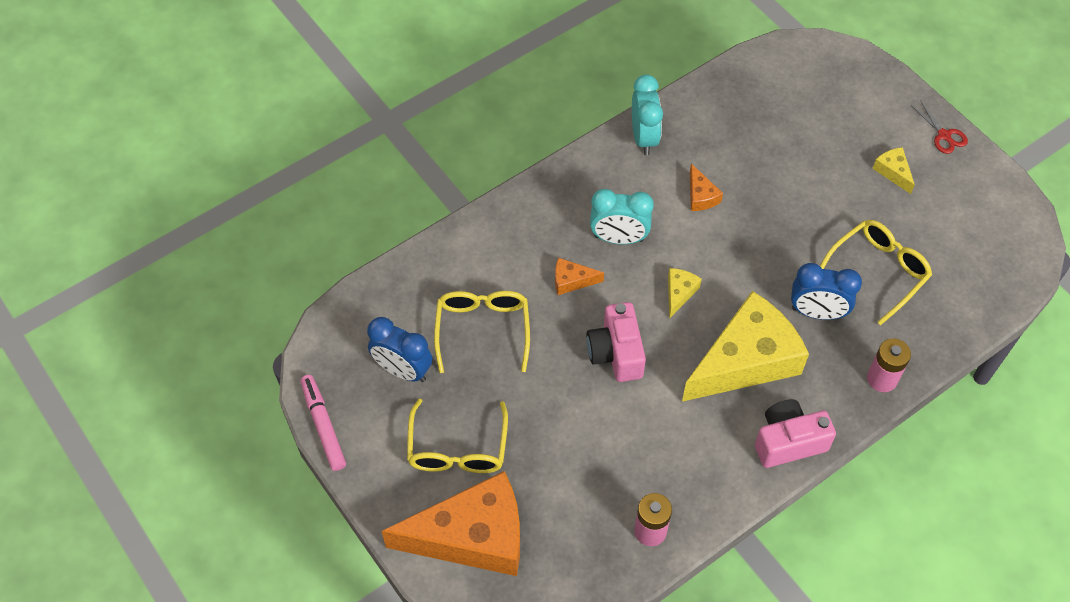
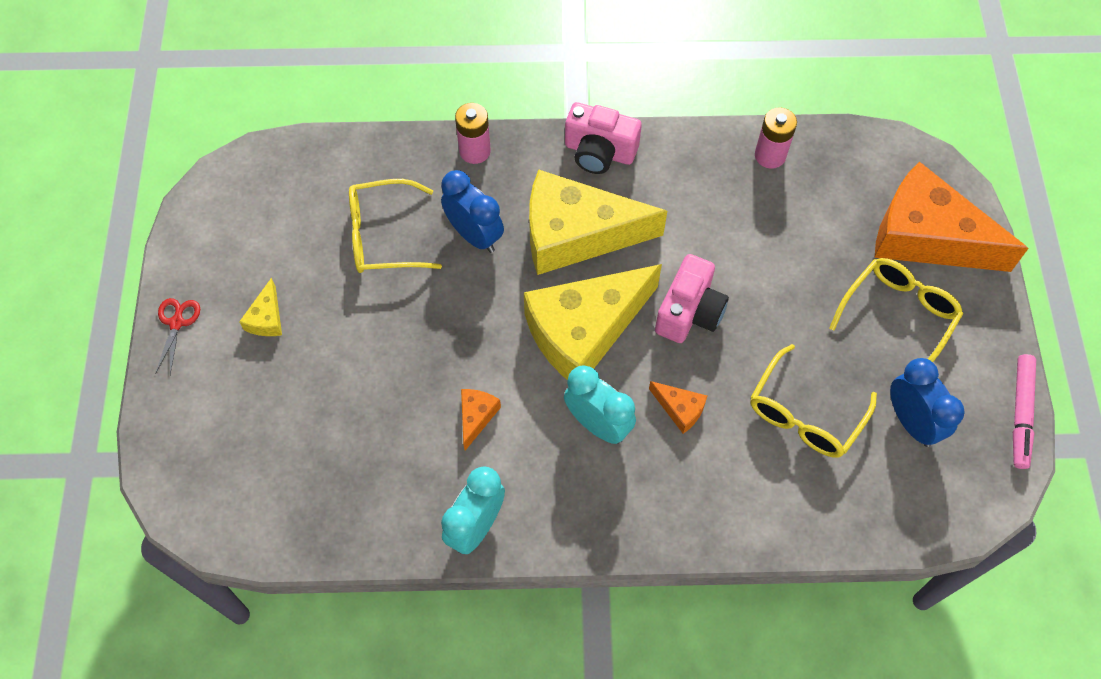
camera: 145 degrees left, 5 degrees up
(679, 293) = (584, 330): yellow cheese -> yellow cheese, size x2.47

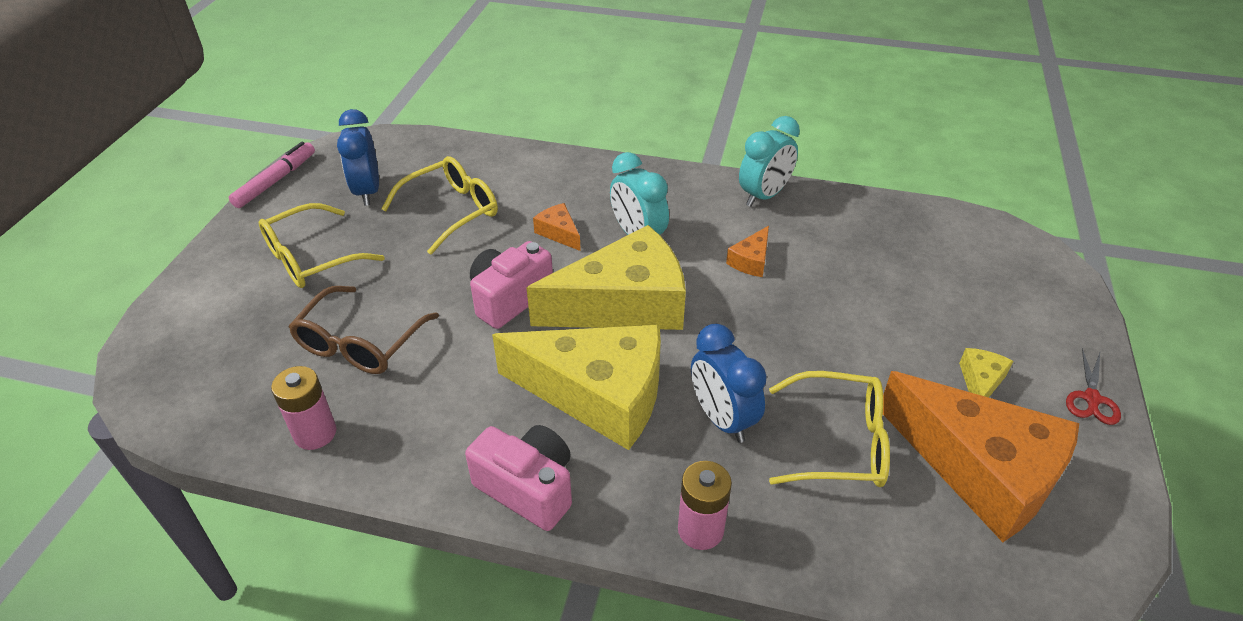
camera: 165 degrees left, 20 degrees down
(789, 236) = (360, 343): none -> brown glasses
(927, 236) = (220, 313): orange cheese -> orange cheese (980, 470)

